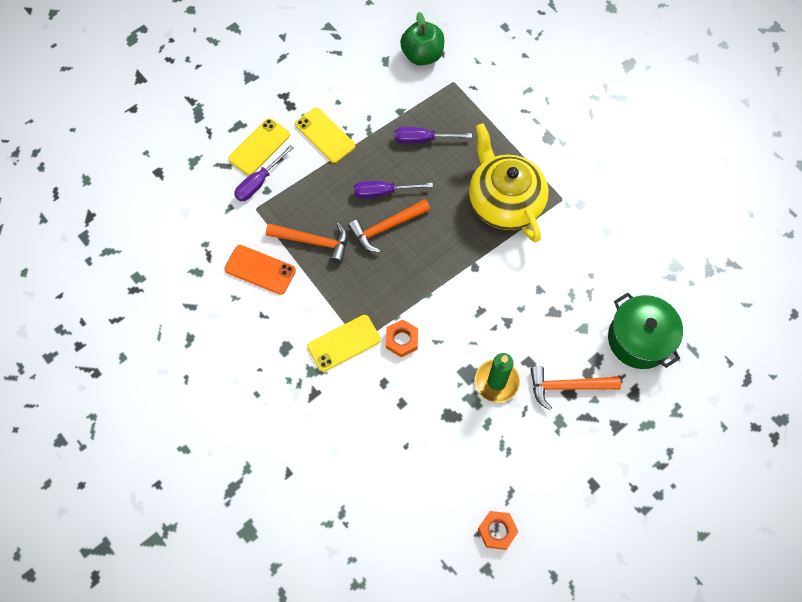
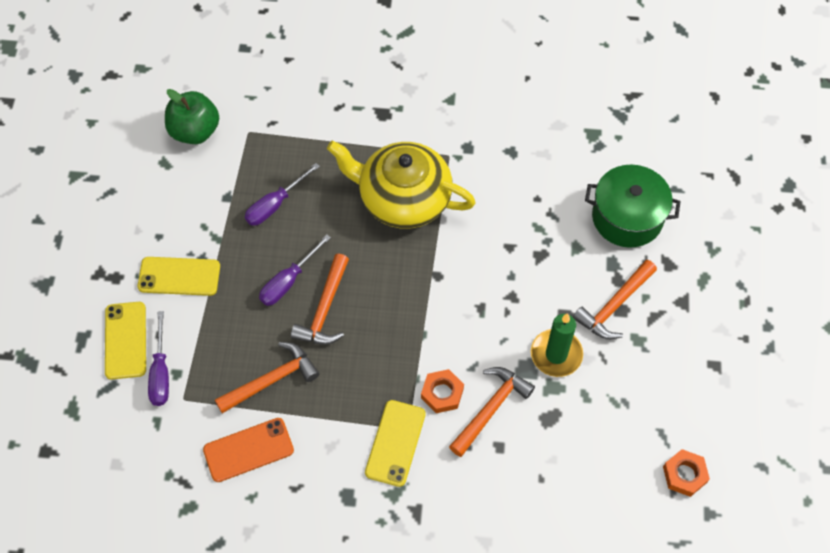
camera: 45 degrees left, 5 degrees down
(421, 376) = (491, 408): none -> orange hammer

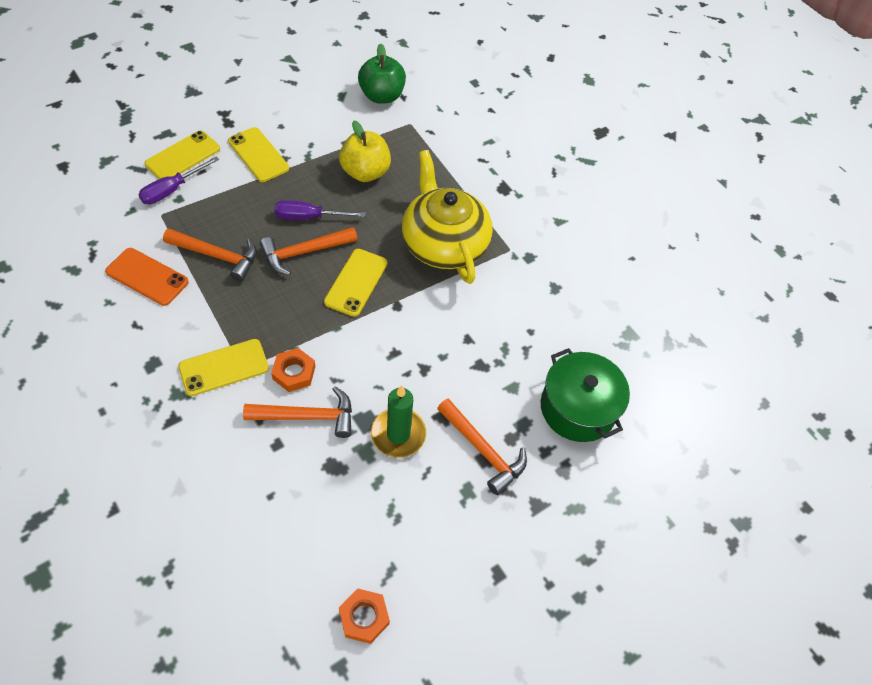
camera: 45 degrees right, 5 degrees down
(275, 205) = (365, 172): purple screwdriver -> yellow apple
(389, 290) = (356, 282): none -> yellow phone
(614, 306) = (483, 451): orange hammer -> orange hammer turned 135 degrees counterclockwise

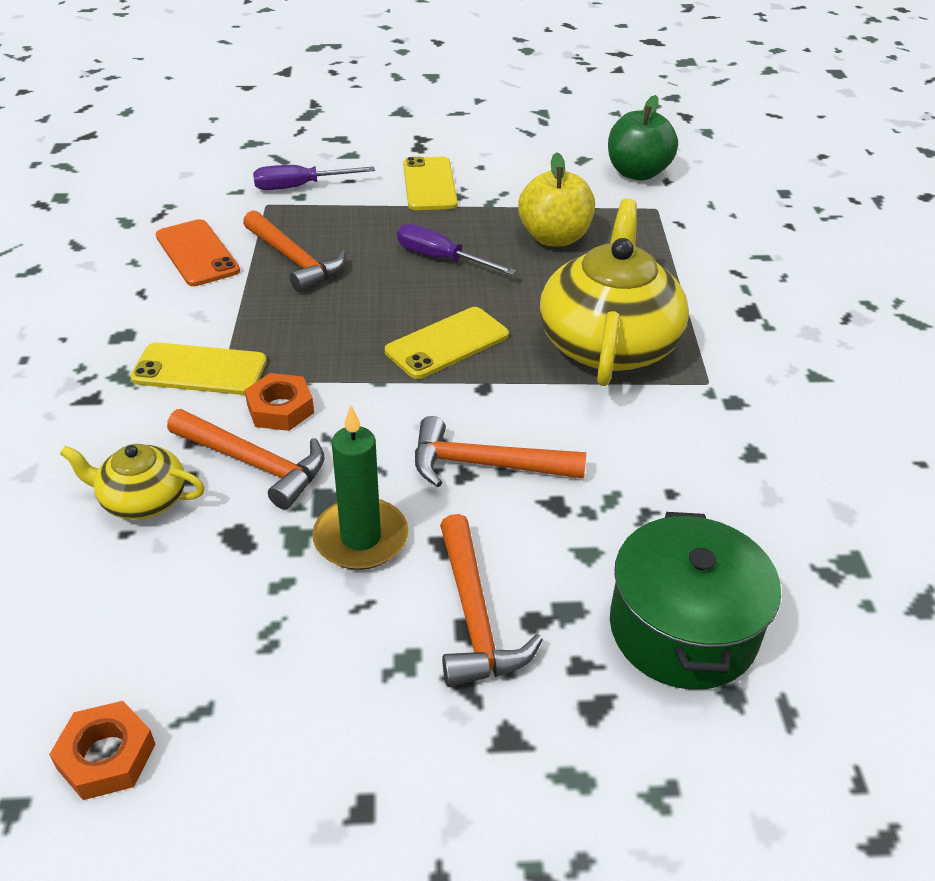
camera: 35 degrees right, 15 degrees down
(183, 156) = (339, 162): yellow phone -> none
(262, 470) = (142, 499): none -> yellow teapot
(303, 252) = (404, 290): orange hammer -> orange hammer (484, 464)

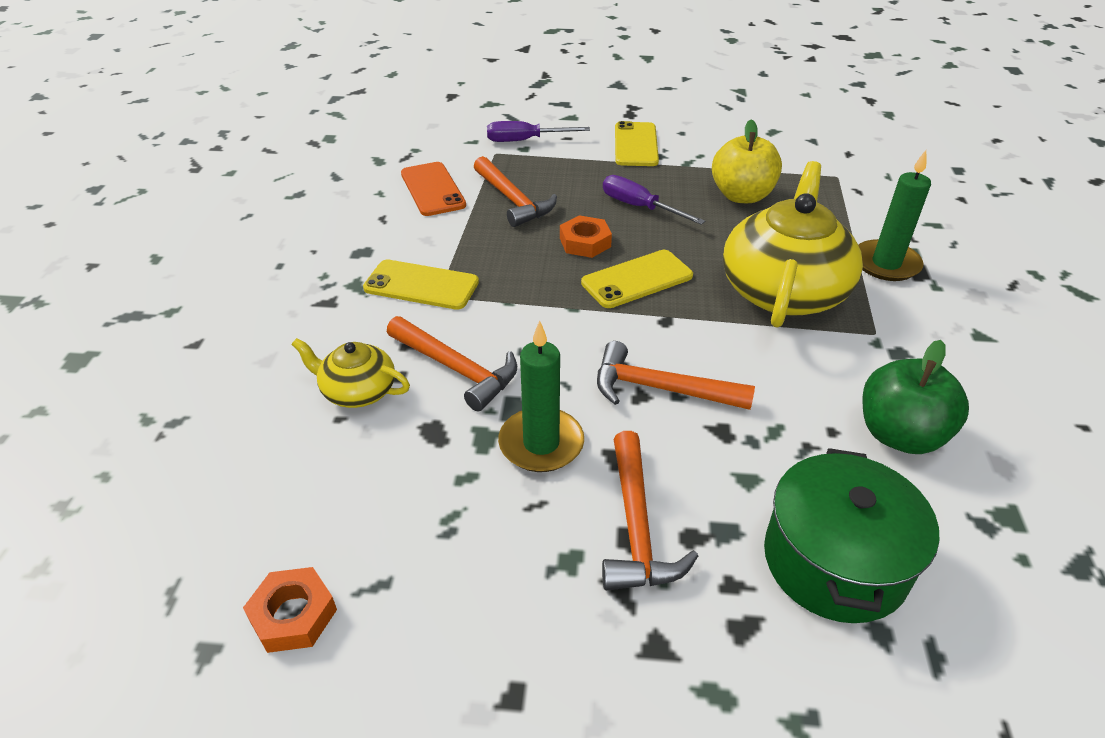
camera: 10 degrees right, 0 degrees up
(280, 409) = (485, 324): orange nut -> orange nut (585, 242)
(637, 173) = (822, 145): green apple -> green apple (899, 435)
(714, 304) = (886, 264): none -> green candle

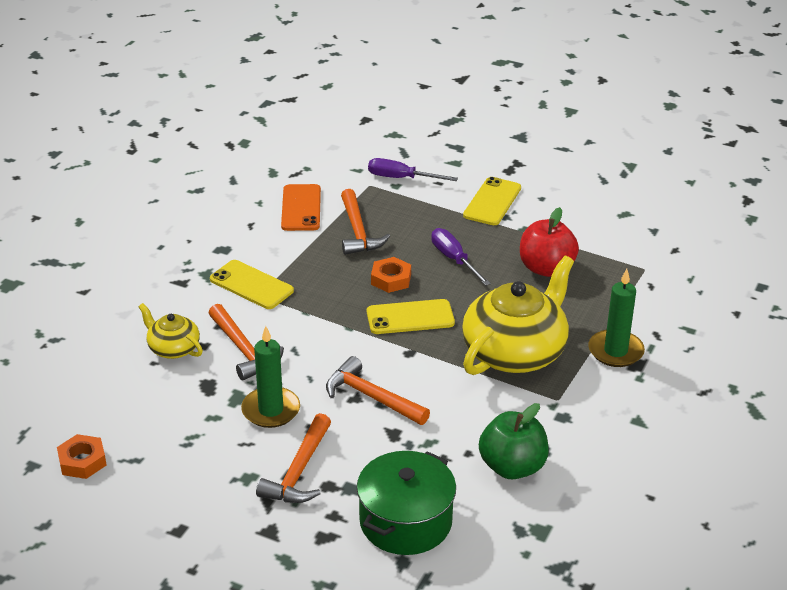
camera: 20 degrees right, 5 degrees down
(741, 196) = (546, 268): yellow apple -> red apple

